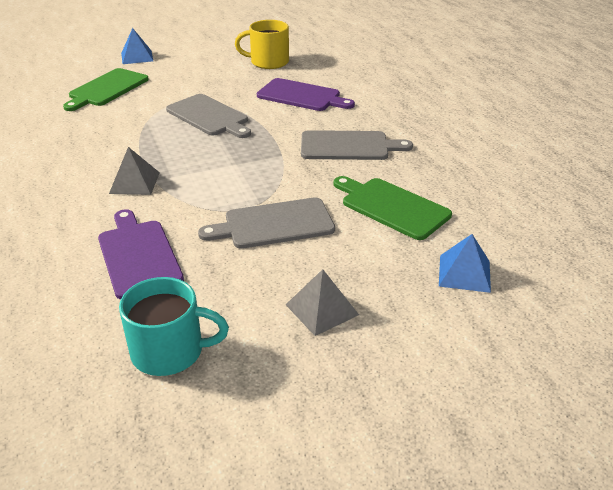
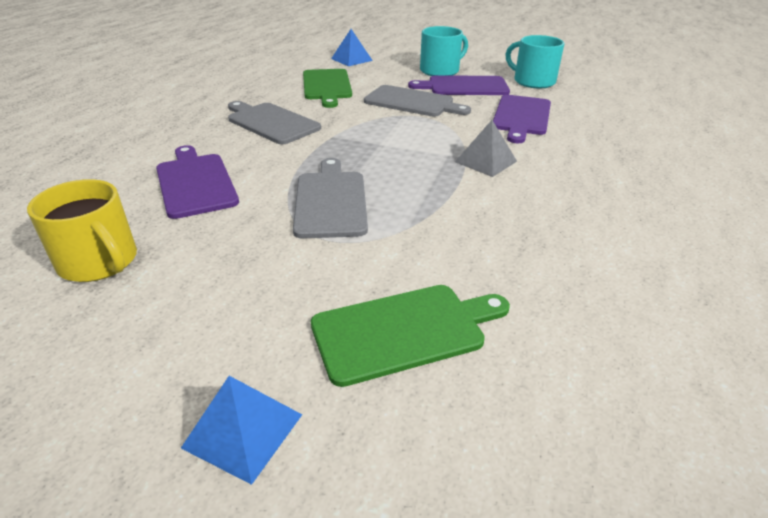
camera: 140 degrees left, 0 degrees up
(251, 284) = (464, 86): none -> purple cutting board
(321, 309) = (440, 70): grey pyramid -> turquoise mug

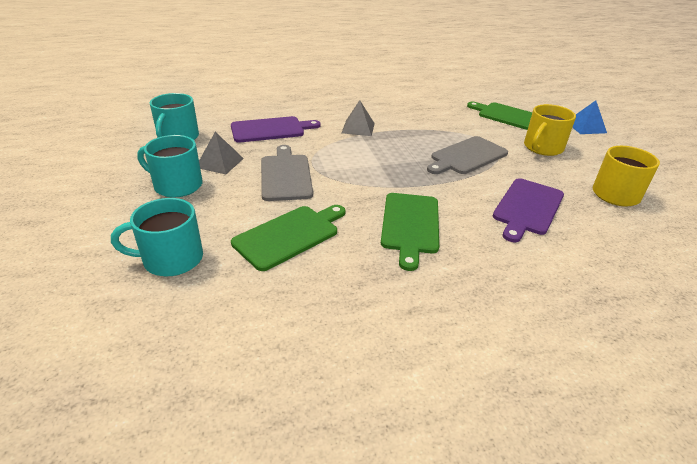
camera: 125 degrees left, 0 degrees up
(264, 284) = (542, 148): none -> yellow mug
(271, 122) = (410, 225): grey cutting board -> green cutting board
(351, 59) = (171, 259): blue pyramid -> turquoise mug
(464, 86) = (220, 163): purple cutting board -> grey pyramid

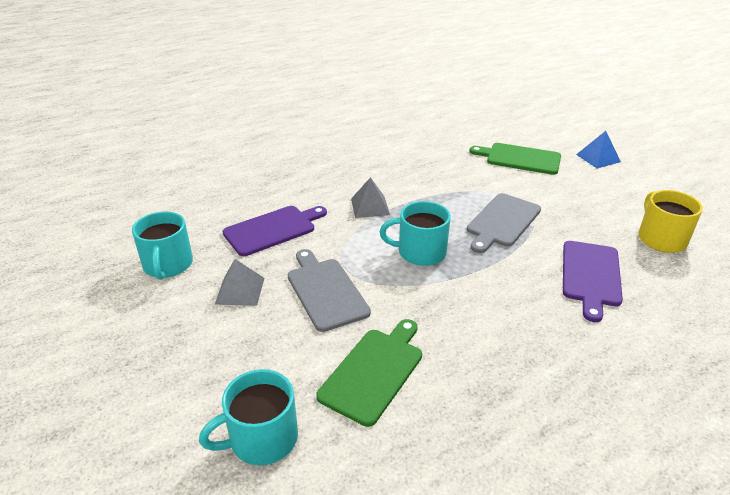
camera: 15 degrees left, 0 degrees up
(177, 185) = (208, 335): turquoise mug -> turquoise mug (420, 252)
(410, 225) = (490, 326): green cutting board -> none
(542, 148) = (570, 194): yellow mug -> none

